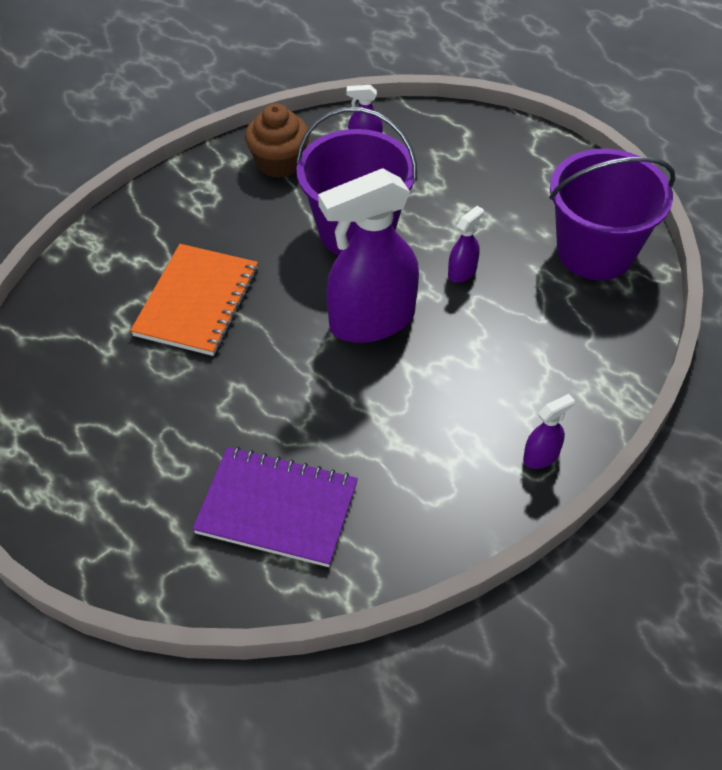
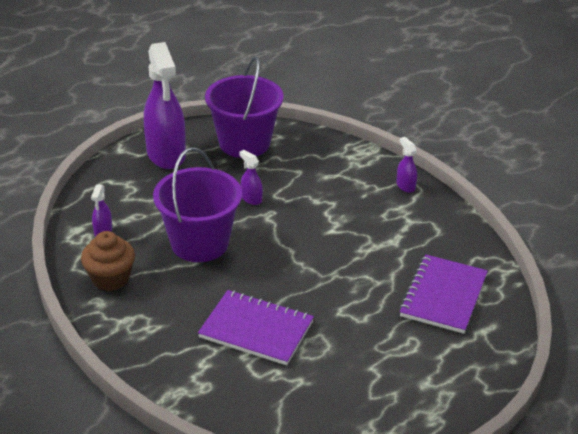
camera: 85 degrees left, 15 degrees down
(197, 302) = (256, 329): orange notebook -> purple notebook
(371, 321) = (289, 243): purple spray bottle -> purple spray bottle (166, 154)

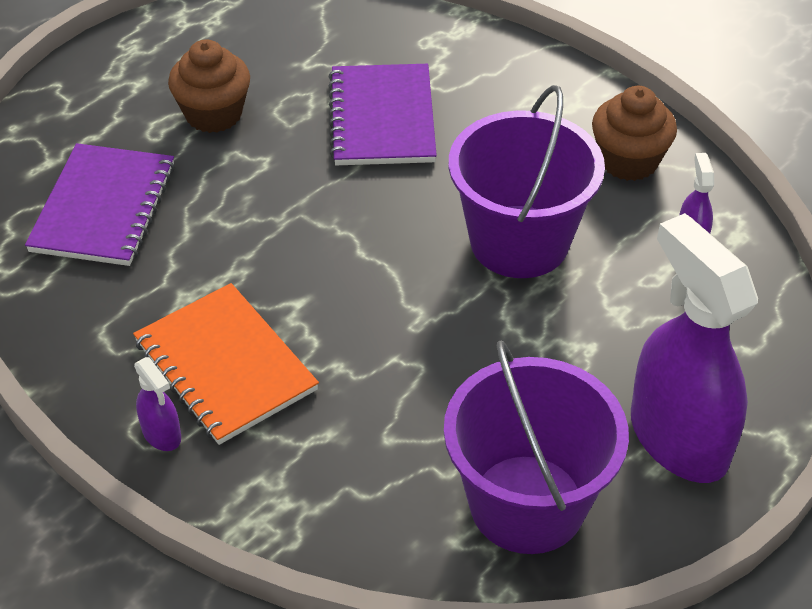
camera: 170 degrees right, 10 degrees up
(251, 199) = (463, 350): purple spray bottle -> none
(256, 329) = (382, 118): purple notebook -> purple notebook turned 75 degrees clockwise
(371, 349) = (214, 114): none -> brown cupcake
(373, 208) = (225, 366): none -> orange notebook

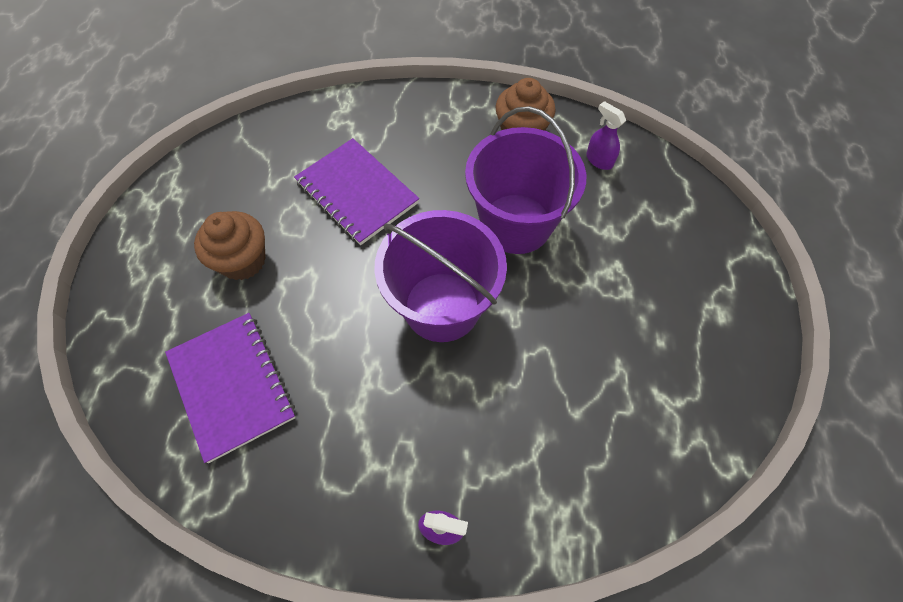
camera: 40 degrees left, 15 degrees up
(225, 366) = (432, 443): orange notebook -> none
(527, 504) = (687, 393): purple bucket -> purple bucket (442, 306)
(678, 438) = (713, 289): purple spray bottle -> none

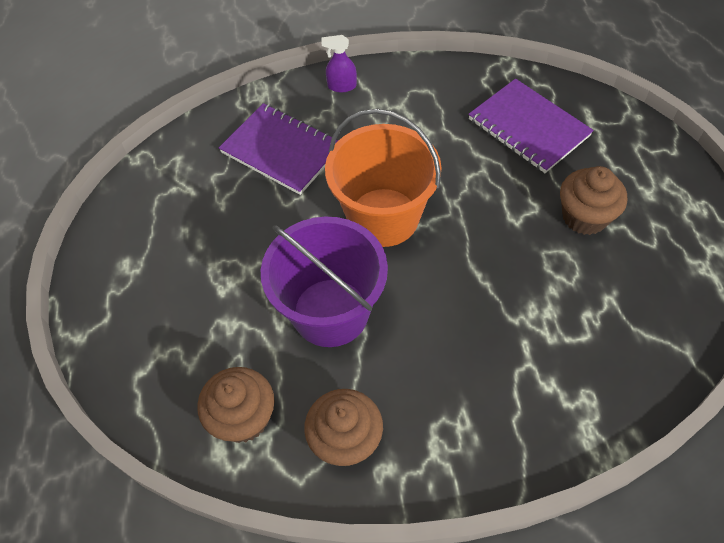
camera: 170 degrees right, 5 degrees down
(357, 193) = (512, 309): purple notebook -> purple notebook (282, 150)
(442, 306) = (383, 217): purple bucket -> orange bucket
(599, 160) = (243, 418): purple spray bottle -> brown cupcake

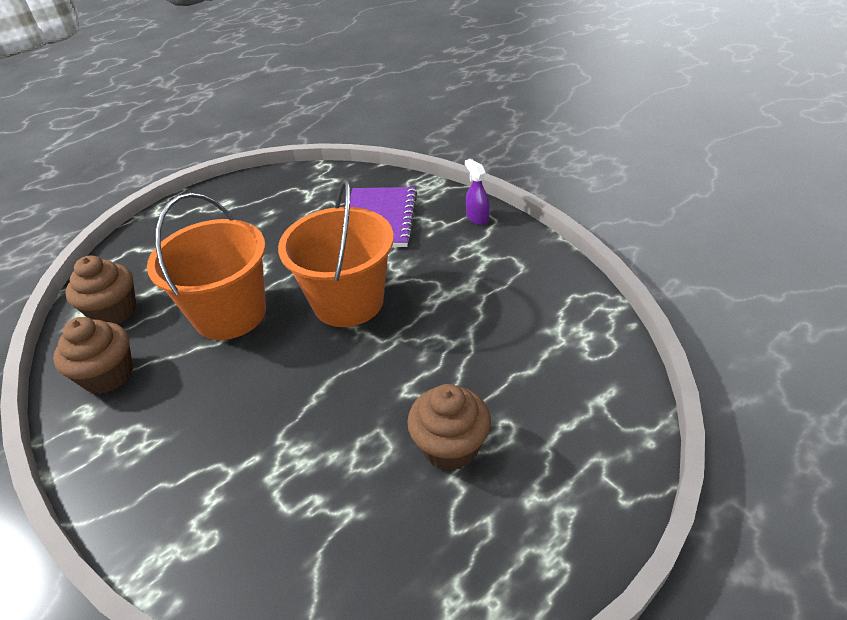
camera: 60 degrees right, 15 degrees down
(330, 312) = (230, 314): purple bucket -> orange bucket
(528, 128) = (539, 353): purple notebook -> none

